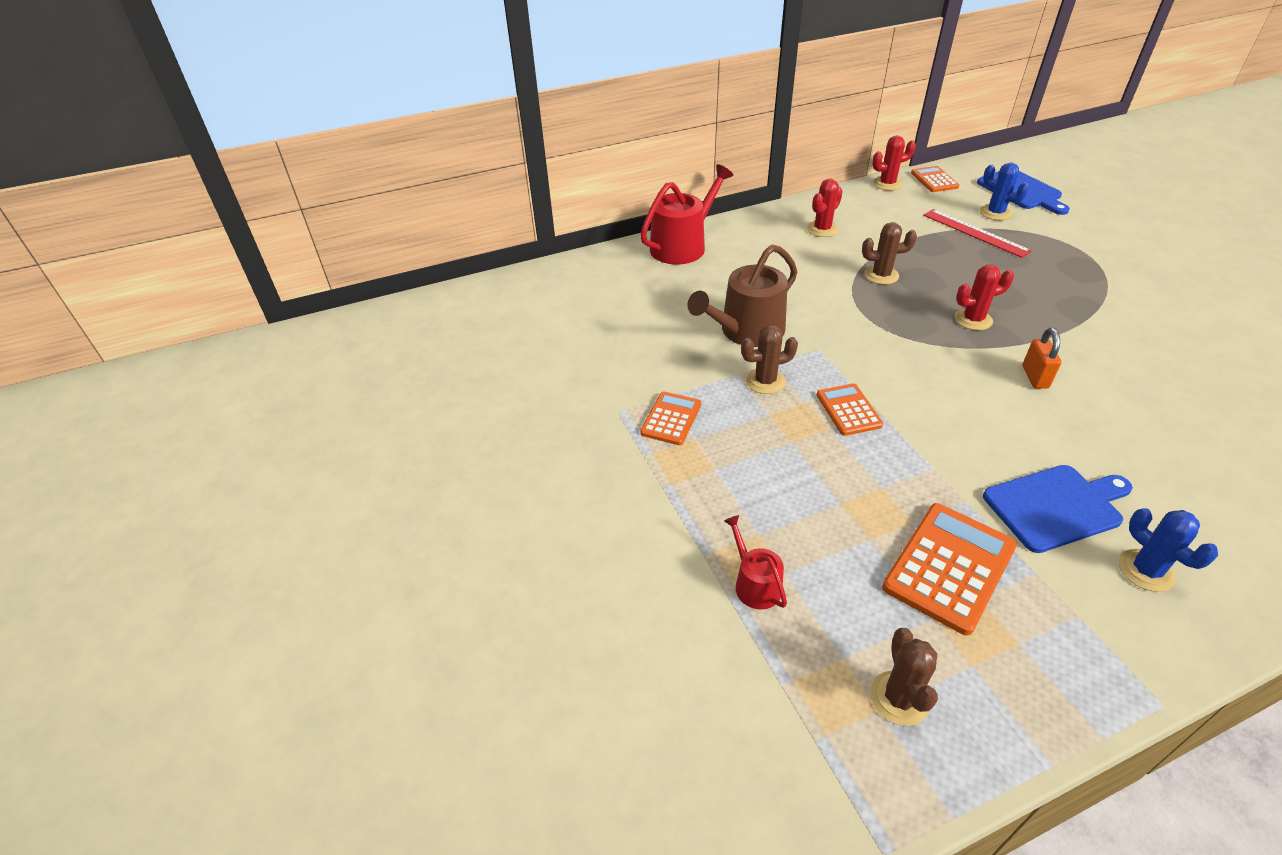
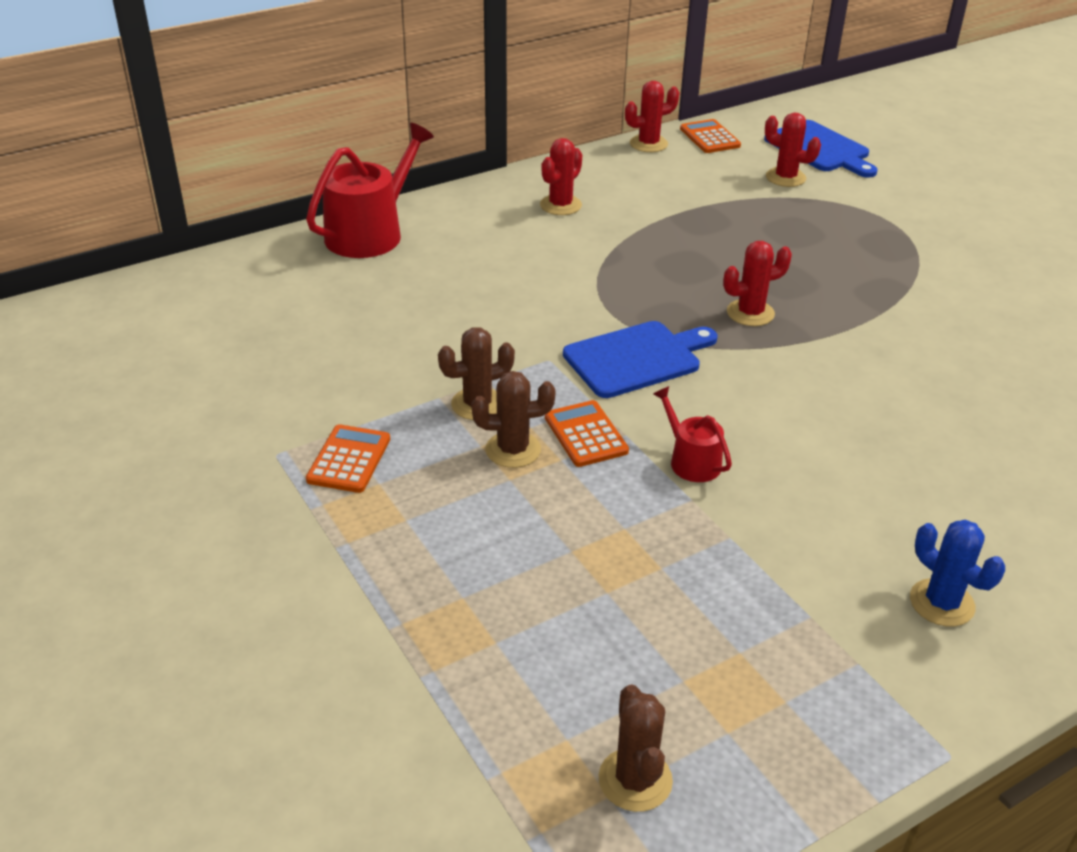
camera: 10 degrees left, 5 degrees down
(746, 331) = (454, 341): brown watering can -> none
(754, 583) = (455, 658): red watering can -> red watering can (691, 460)
(881, 275) = (635, 262): brown cactus -> brown cactus (513, 450)
(949, 567) = (705, 618): orange calculator -> none
(975, 233) = (759, 203): red ruler -> none
(995, 213) = (785, 177): blue cactus -> red cactus
(1035, 377) = (823, 381): orange padlock -> none
(1056, 506) = (840, 535): blue cutting board -> blue cutting board (637, 358)

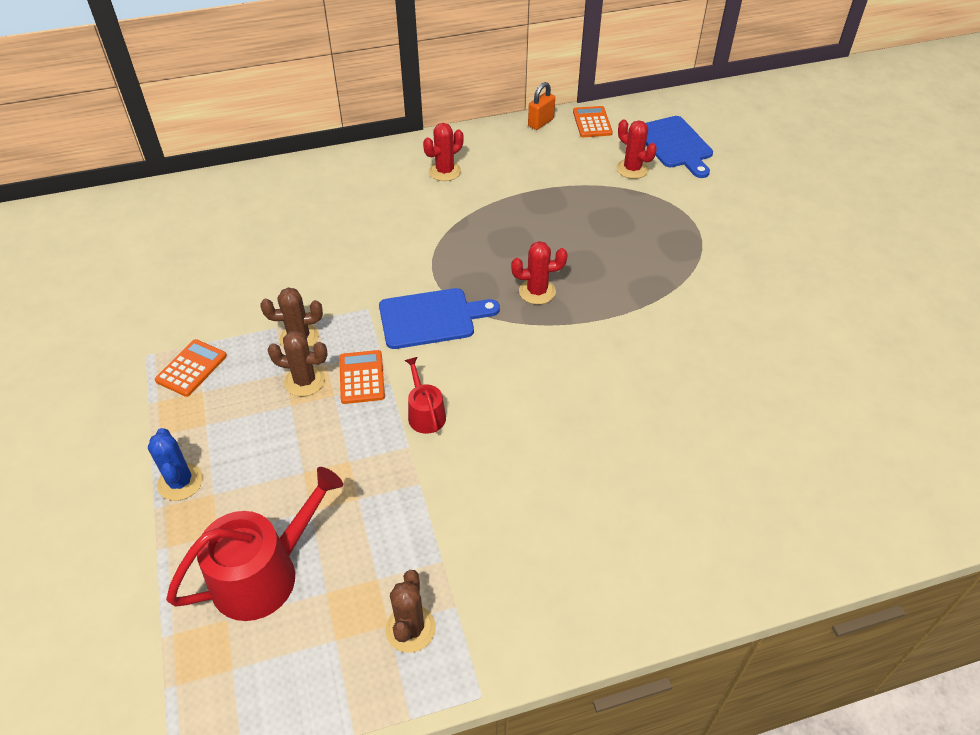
camera: 15 degrees right, 10 degrees up
(370, 233) = (296, 177): red watering can -> red watering can (264, 573)
(635, 780) = (255, 661): brown cactus -> brown cactus (410, 629)
(648, 144) = (541, 123): red cactus -> orange padlock
(941, 603) = (544, 571): blue cactus -> blue cactus (180, 482)

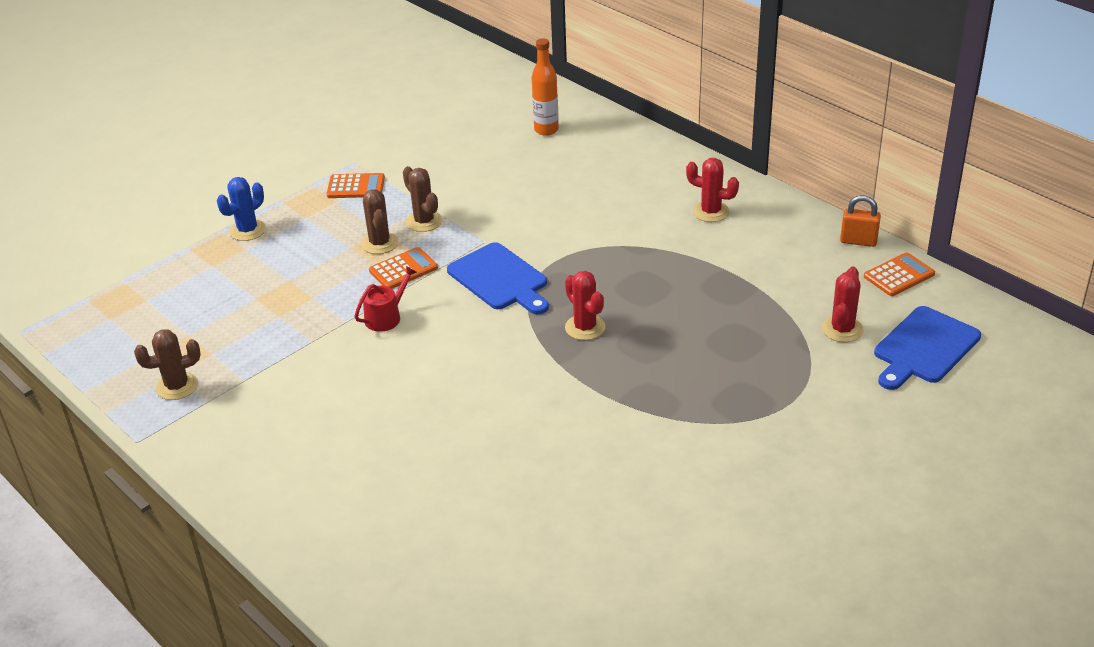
camera: 65 degrees right, 10 degrees down
(238, 212) = (546, 130): none -> orange bottle
(264, 573) = (190, 300): red watering can -> none

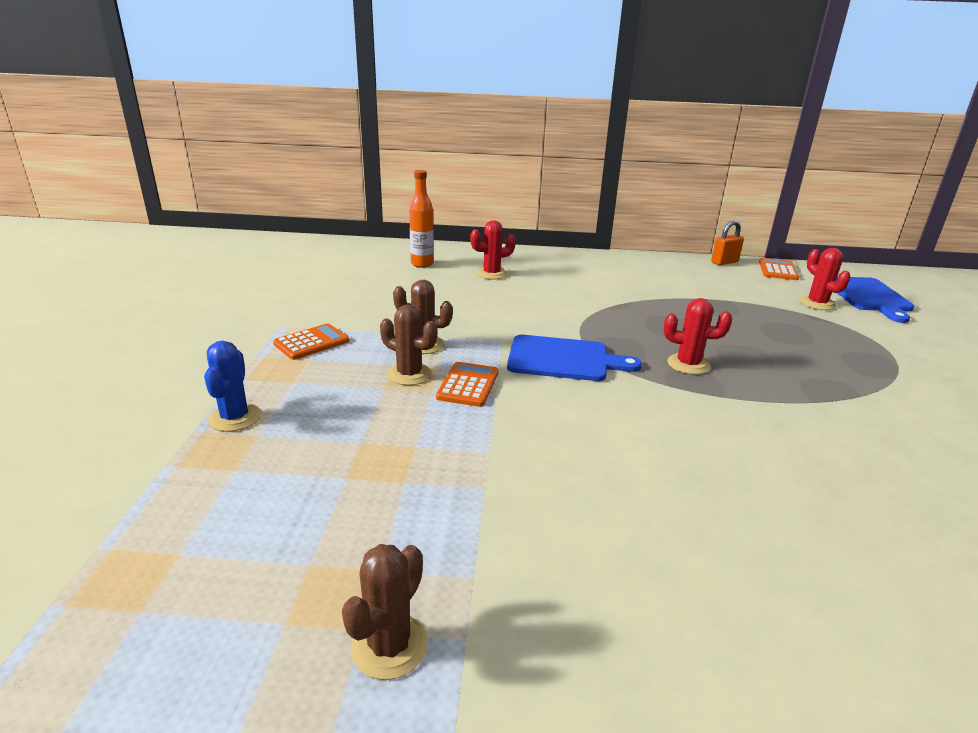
camera: 45 degrees left, 10 degrees down
(386, 317) = (521, 429): red watering can -> none
(711, 212) = (619, 273): red cactus -> red cactus (492, 274)

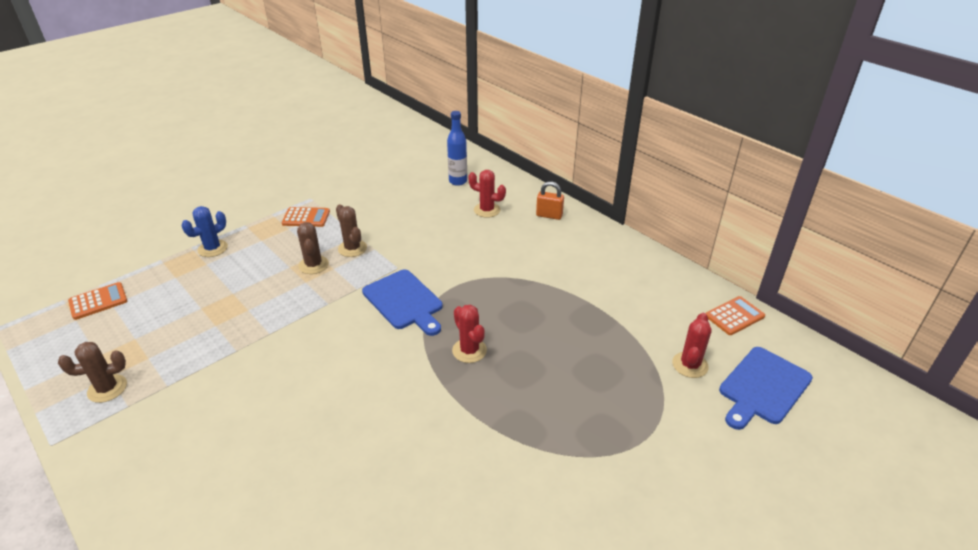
camera: 45 degrees right, 10 degrees up
(422, 264) = (458, 181): orange bottle -> blue bottle
(468, 385) = (327, 288): orange calculator -> orange calculator (98, 301)
(724, 262) = (698, 284): orange padlock -> orange padlock (549, 215)

